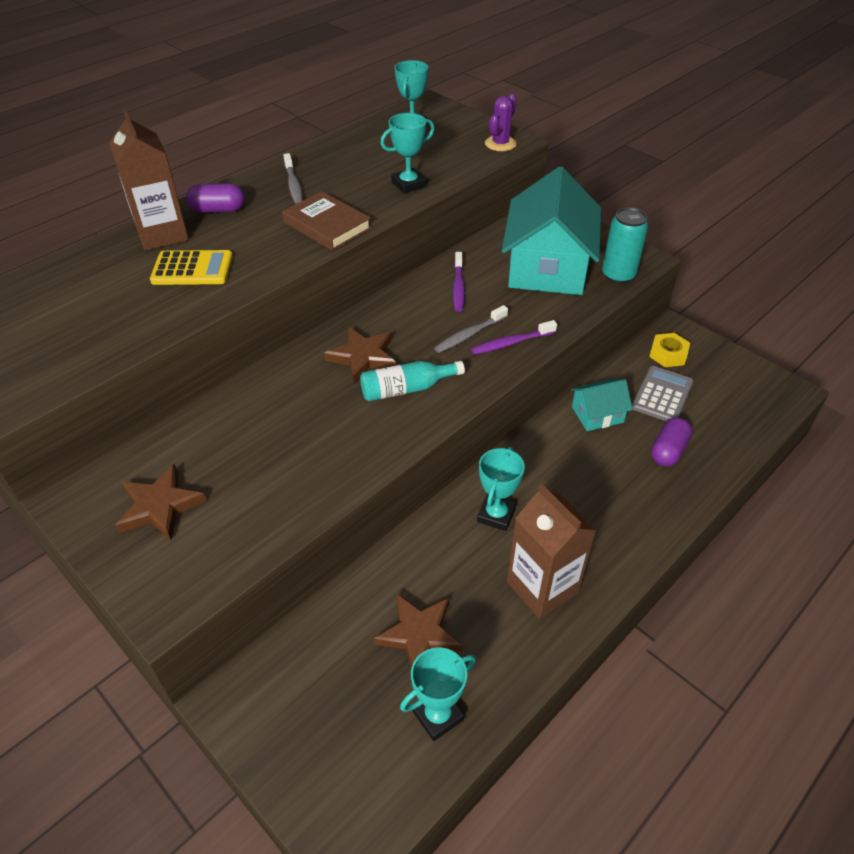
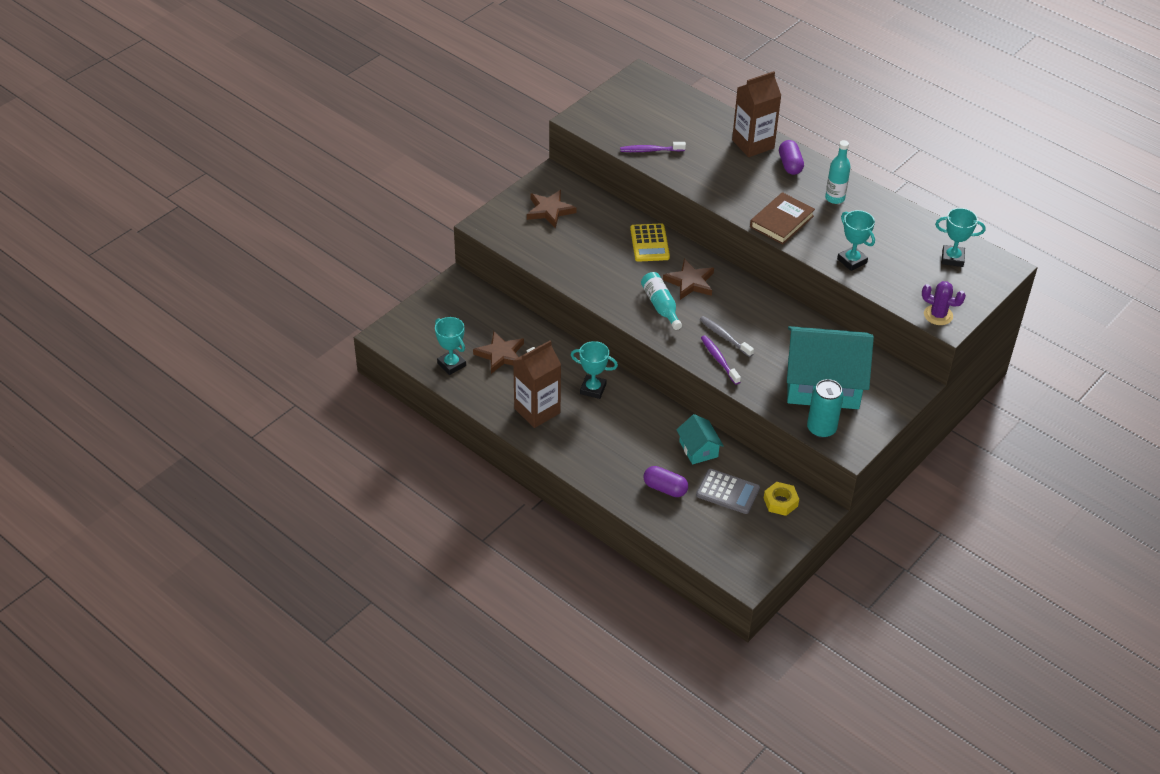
camera: 85 degrees right, 0 degrees up
(192, 269) = (715, 165): yellow calculator -> yellow calculator (649, 243)
(293, 185) = (835, 198): grey toothbrush -> turquoise bottle
(458, 287) = (783, 329): purple toothbrush -> purple toothbrush (650, 150)

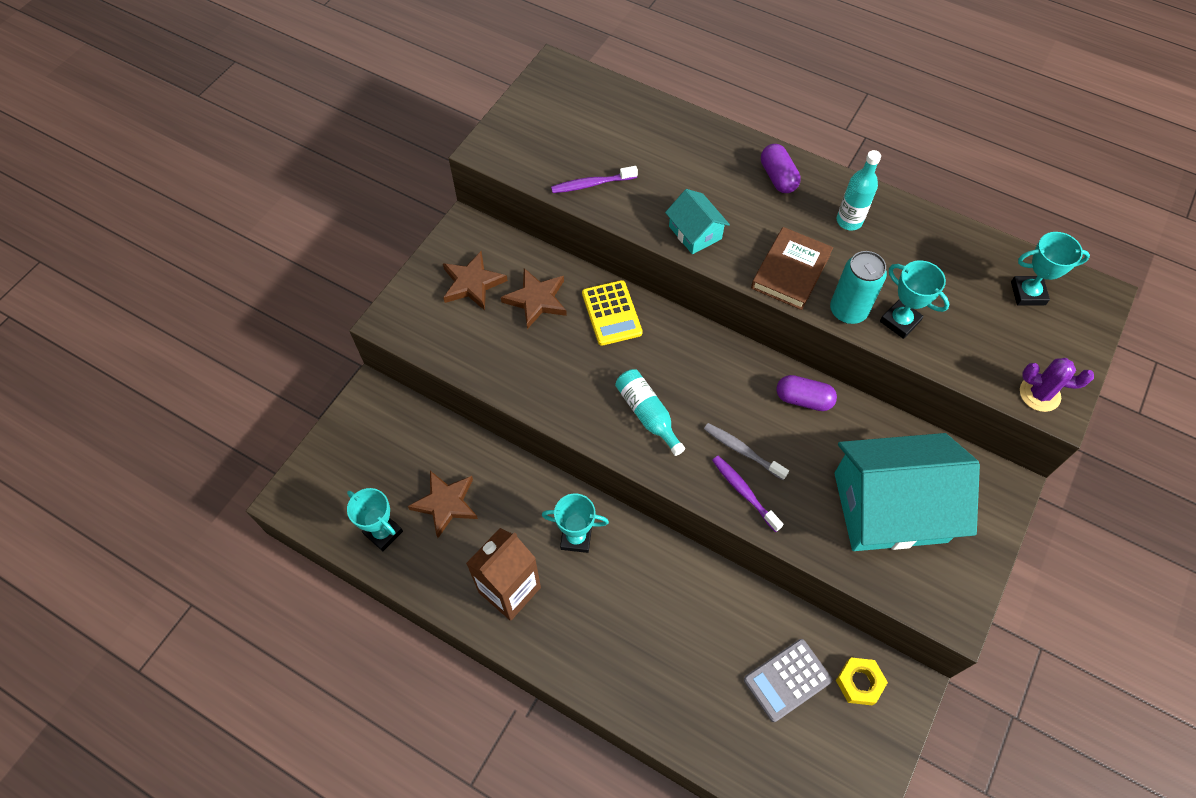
camera: 10 degrees left, 15 degrees up
(665, 488) = (704, 691): purple capsule -> purple capsule (803, 399)
(690, 282) = (677, 367): brown star -> brown star (536, 300)
(698, 449) = (733, 612): turquoise house -> turquoise house (695, 232)
(727, 492) = (787, 680): grey calculator -> grey calculator turned 135 degrees clockwise
(753, 144) = (722, 152): brown carton -> none
(821, 429) = (908, 587): turquoise can -> turquoise can (848, 310)

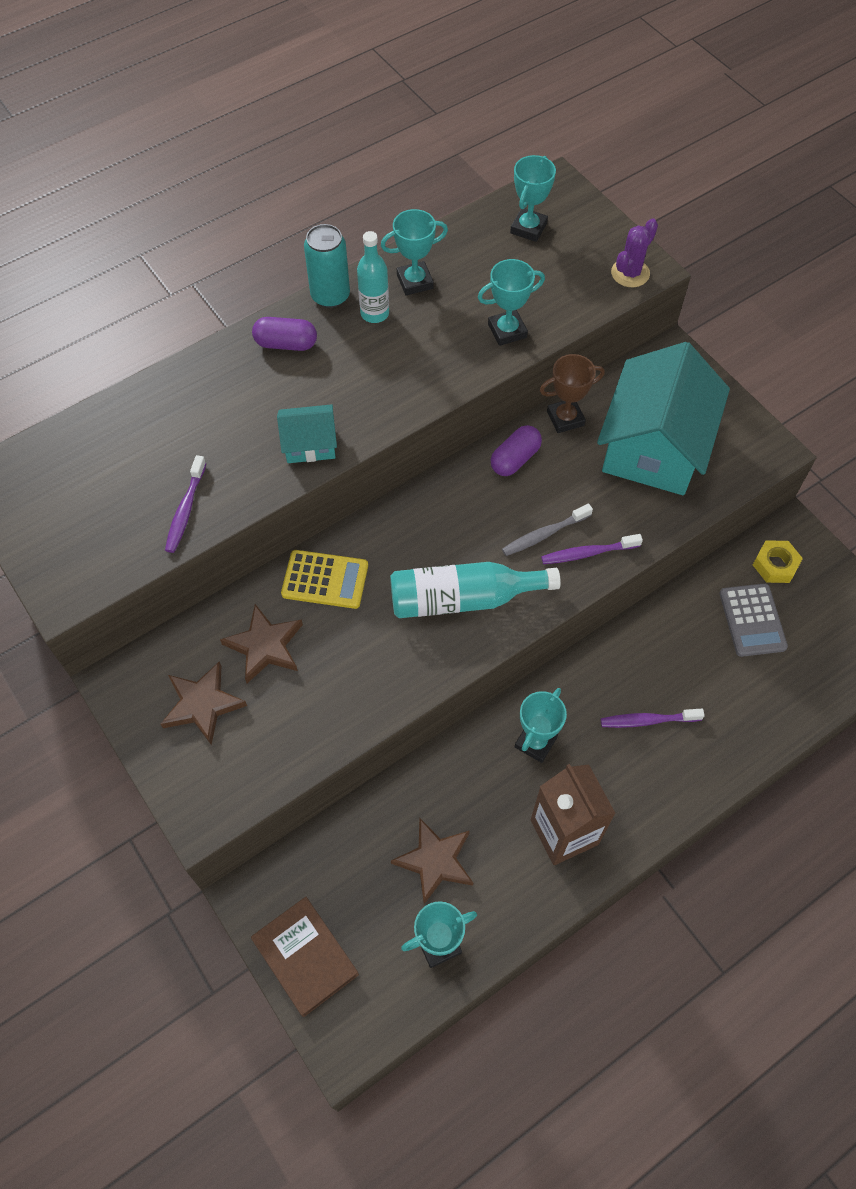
camera: 65 degrees left, 0 degrees up
(639, 620) = (647, 720): none -> purple toothbrush
(647, 414) = (463, 598): turquoise bottle -> turquoise bottle, size x1.51
(790, 271) = (404, 386): brown book -> brown book (305, 957)
(848, 310) = (474, 363): turquoise can -> turquoise can (330, 296)
(871, 422) = (565, 418): none -> brown trophy
(902, 234) = (415, 282): none -> turquoise trophy

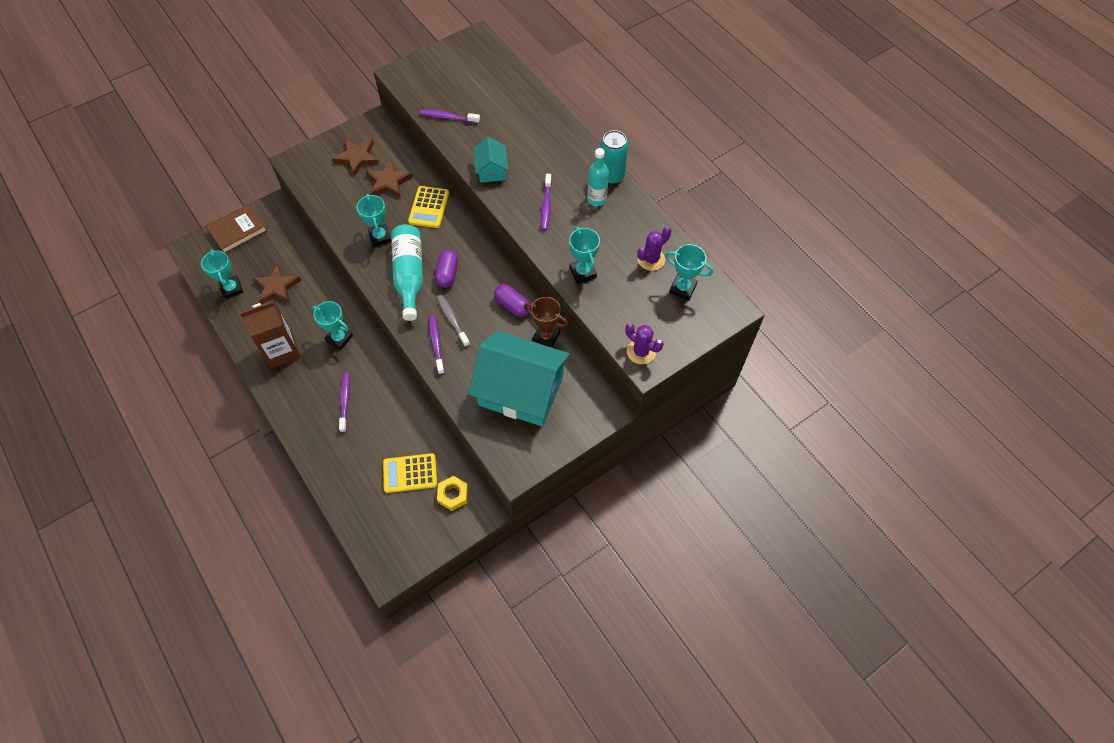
camera: 90 degrees right, 0 degrees up
(286, 344) = (570, 155): purple capsule -> purple capsule (447, 274)
(386, 373) = (546, 206): none -> purple toothbrush
(415, 282) = (626, 221): turquoise trophy -> turquoise trophy (380, 237)
(482, 257) = (651, 259): none -> purple cactus
(565, 418) = (546, 336): brown trophy -> brown trophy turned 45 degrees counterclockwise
(752, 620) = (410, 473): grey calculator -> yellow calculator

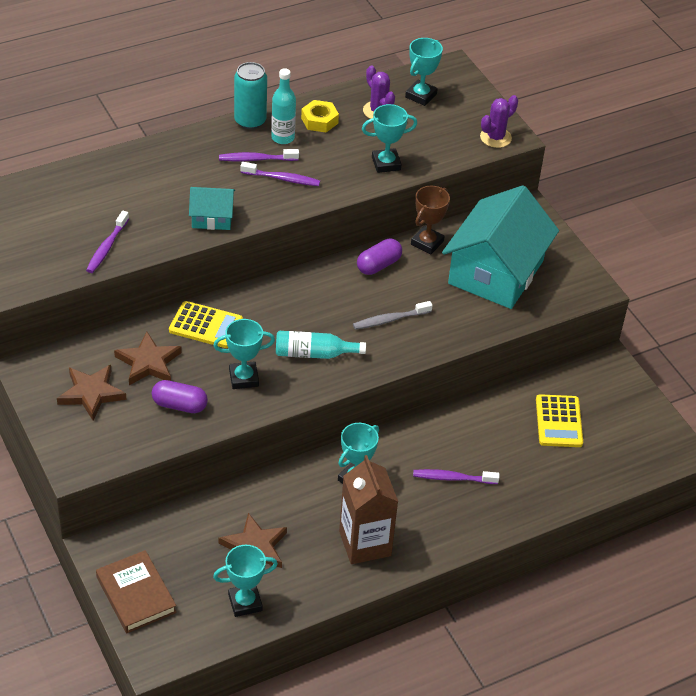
camera: 85 degrees left, 15 degrees down
(409, 275) = (314, 354): turquoise bottle -> turquoise bottle, size x0.66
(436, 344) = (422, 337): purple toothbrush -> purple toothbrush (256, 159)
(447, 274) = (319, 318): purple capsule -> purple capsule (179, 405)
(453, 495) = (588, 385): yellow nut -> yellow nut (319, 120)

